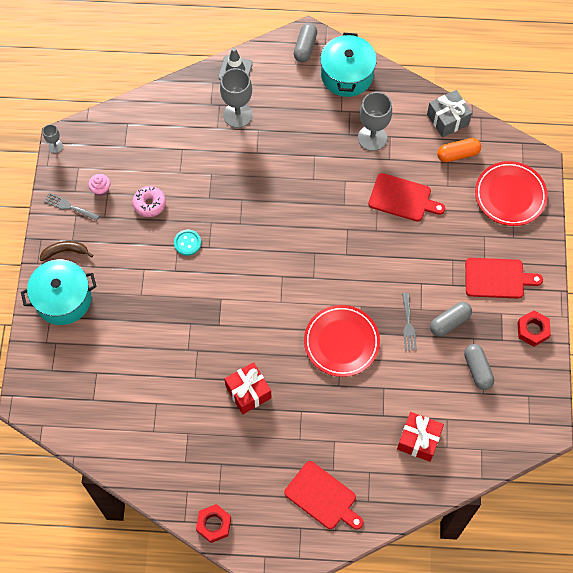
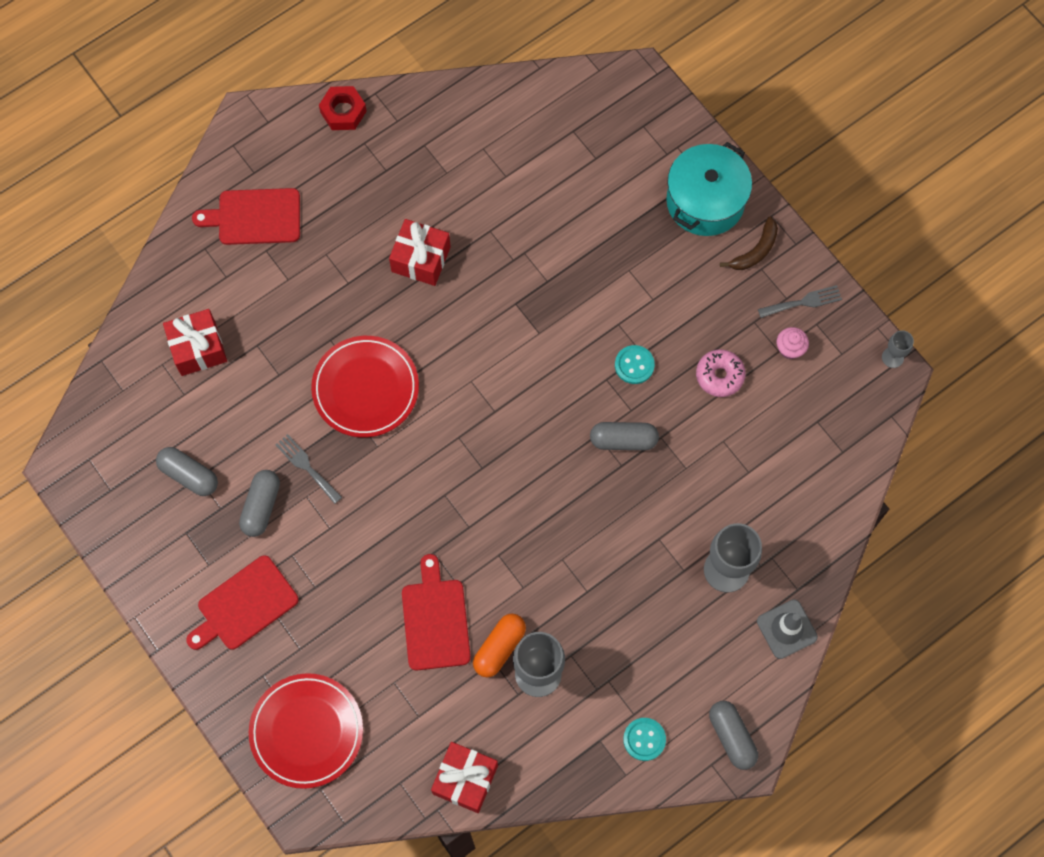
camera: 140 degrees right, 5 degrees up
(229, 211) = (623, 440): none -> grey capsule
(347, 75) = (644, 739): turquoise pot -> turquoise button
(402, 198) = (435, 620): red cutting board -> red cutting board turned 105 degrees clockwise
(447, 119) = (465, 779): grey gift -> red gift
(458, 154) = (414, 738): orange capsule -> orange capsule (499, 648)
(532, 330) = (157, 572): red nut -> none

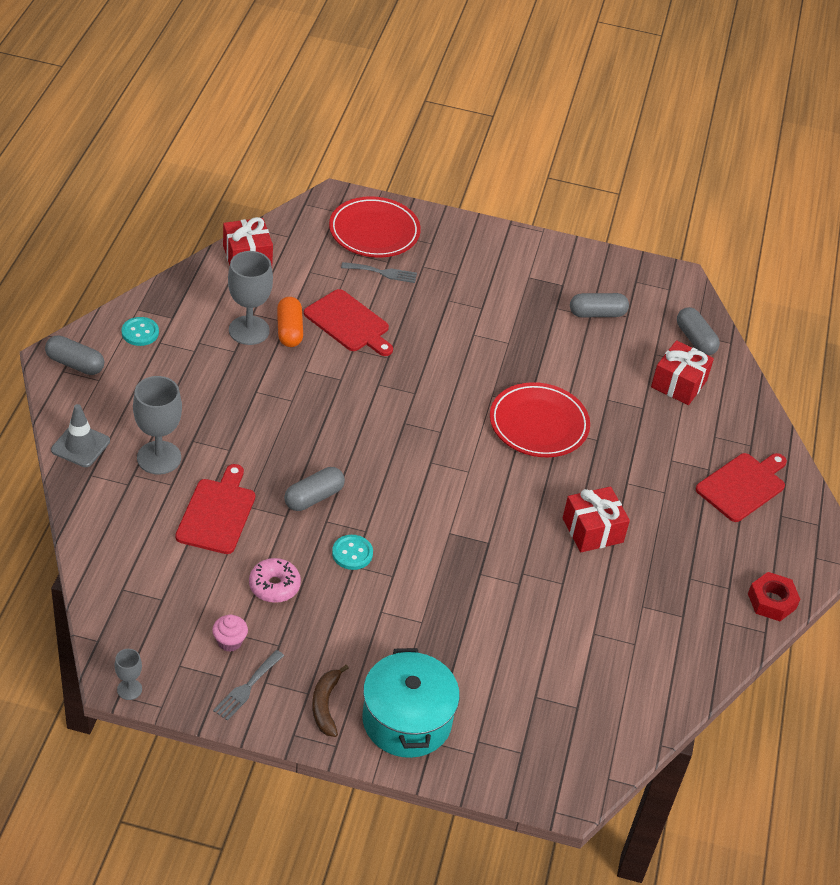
camera: 135 degrees right, 25 degrees down
(244, 605) = (482, 269): red cutting board -> red cutting board (217, 513)
(261, 506) = (531, 322): grey capsule -> grey capsule (695, 339)
(306, 466) = (527, 358): grey fork -> grey fork (382, 273)

